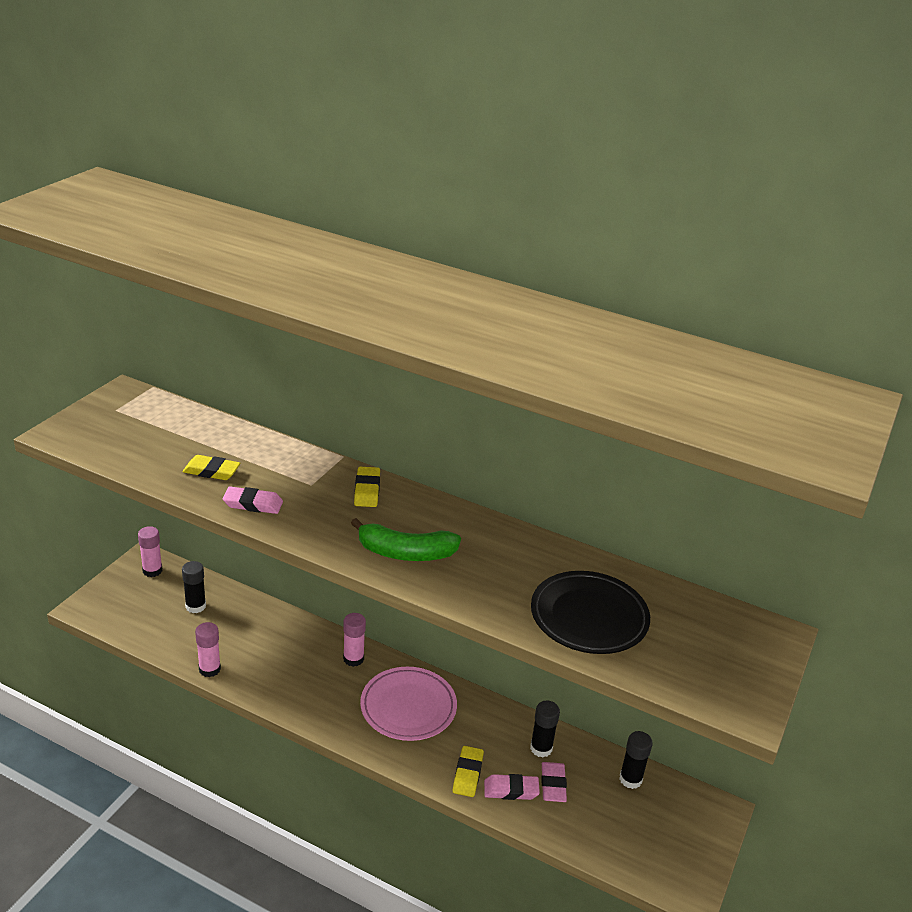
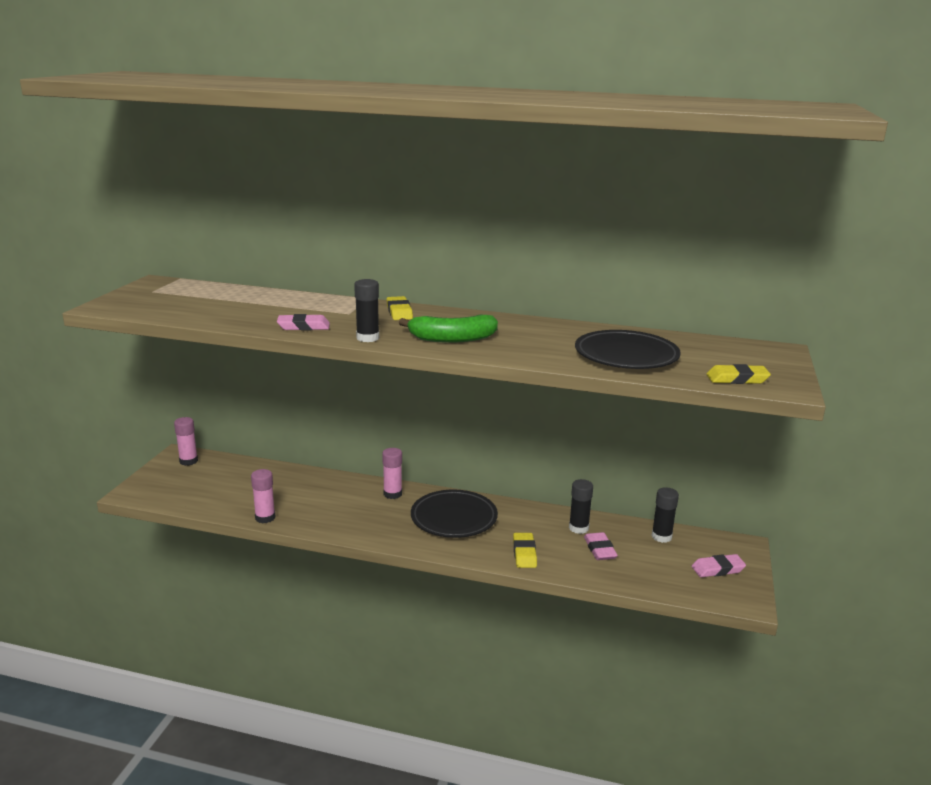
camera: 10 degrees left, 10 degrees down
(195, 606) = (237, 479): black glue stick -> black glue stick (367, 338)
(211, 471) = (257, 314): yellow eraser -> yellow eraser (737, 379)
(408, 707) = (454, 518): pink plate -> black plate
(511, 790) = (566, 558): pink eraser -> pink eraser (718, 569)

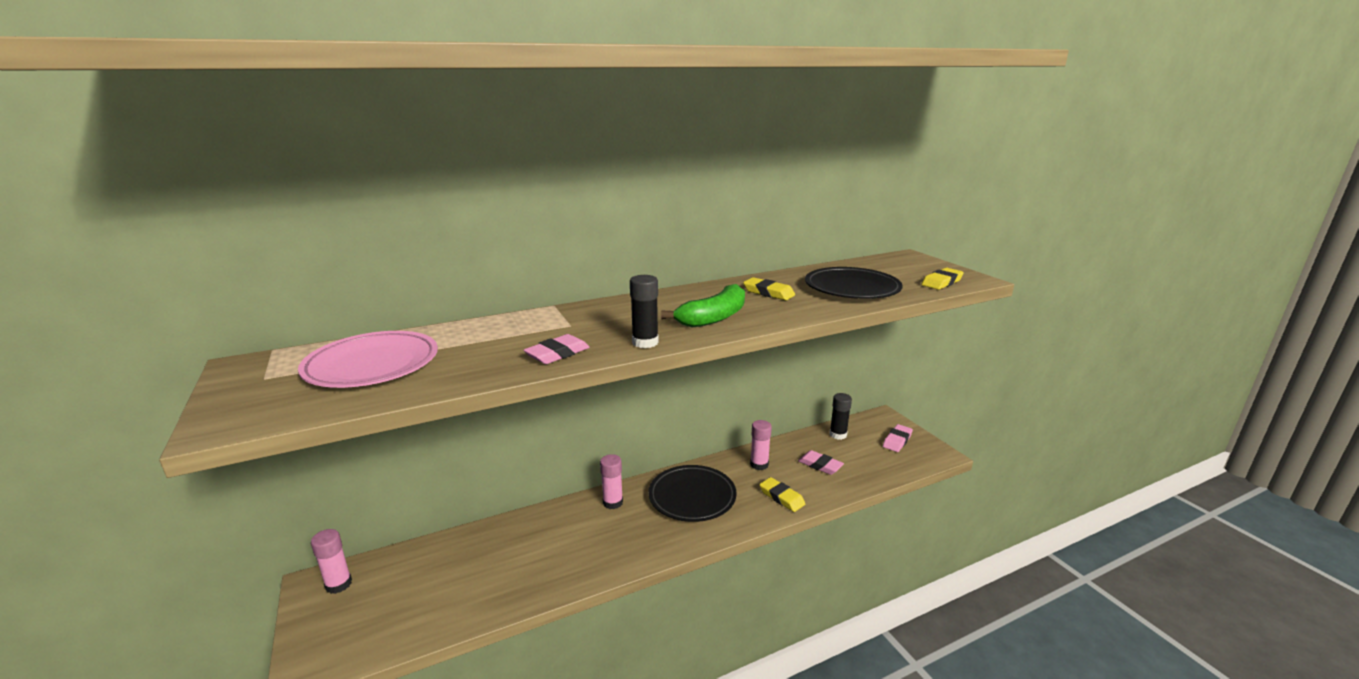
camera: 40 degrees left, 0 degrees up
(205, 301) = (372, 365): none -> pink plate
(265, 518) = (523, 597): pink glue stick -> pink glue stick (759, 464)
(399, 312) = (614, 309): yellow eraser -> yellow eraser (768, 293)
(578, 528) = (784, 456): black glue stick -> none

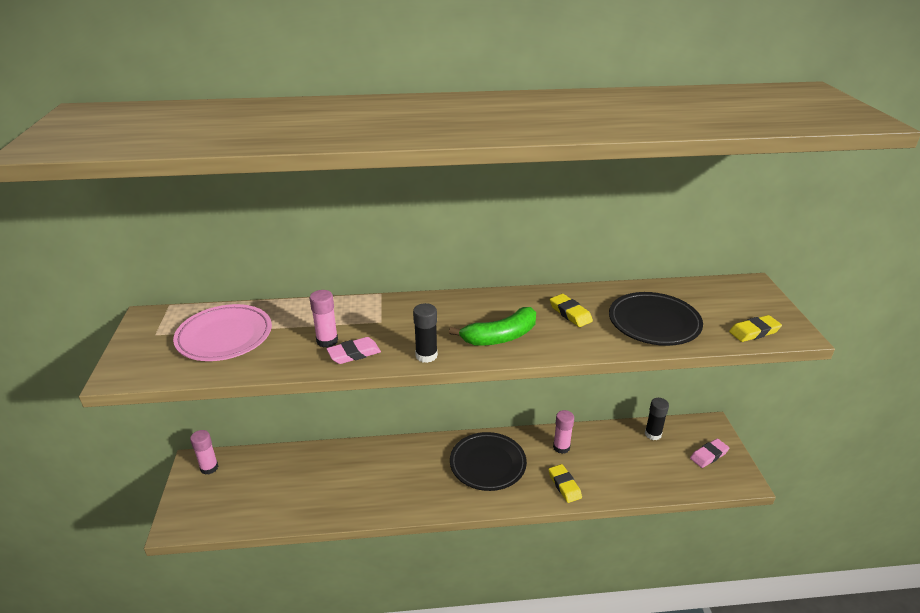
camera: 20 degrees right, 10 degrees up
(612, 502) = (421, 452): pink glue stick -> pink glue stick (327, 341)
(820, 465) = (617, 462): pink eraser -> none

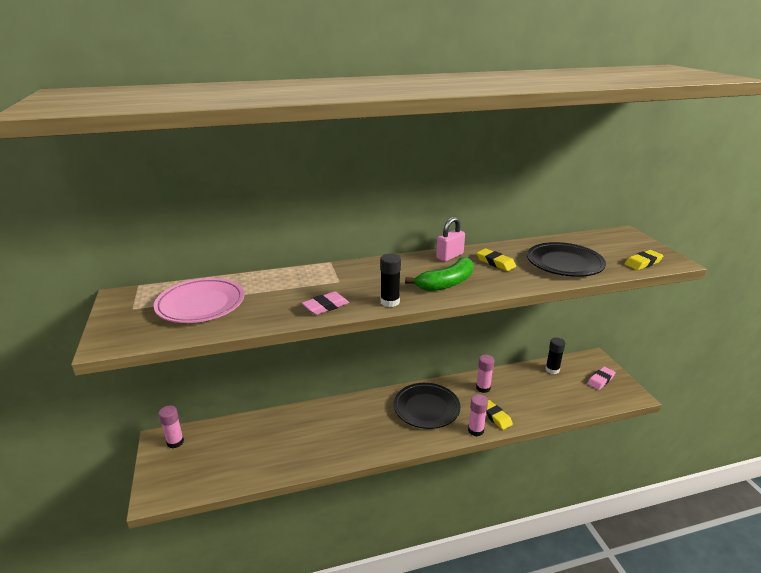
camera: 10 degrees left, 5 degrees down
(327, 341) = (297, 299): pink glue stick -> pink glue stick (476, 430)
(519, 299) = (449, 256): none -> pink padlock

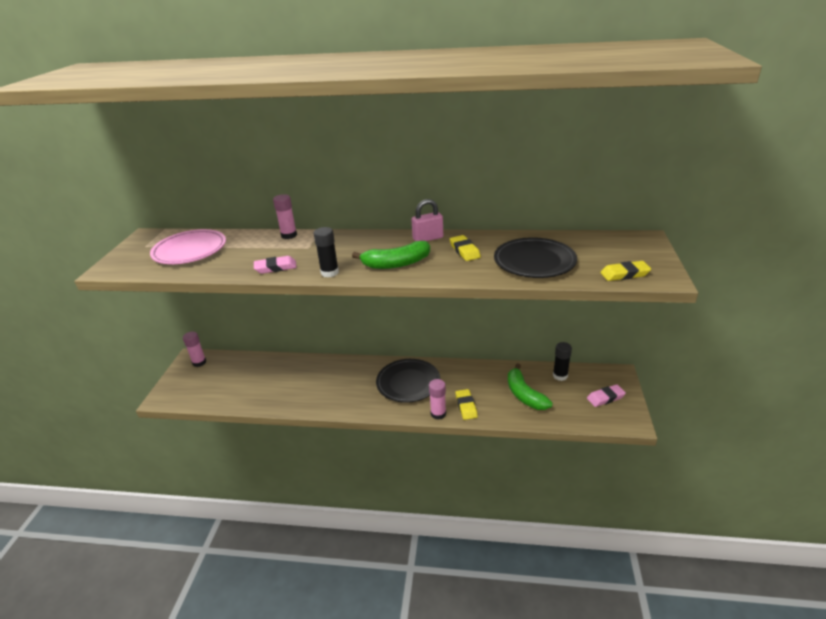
camera: 25 degrees right, 5 degrees up
(483, 388) = (475, 377): pink glue stick -> pink glue stick (289, 235)
(536, 393) = (524, 395): none -> green banana

